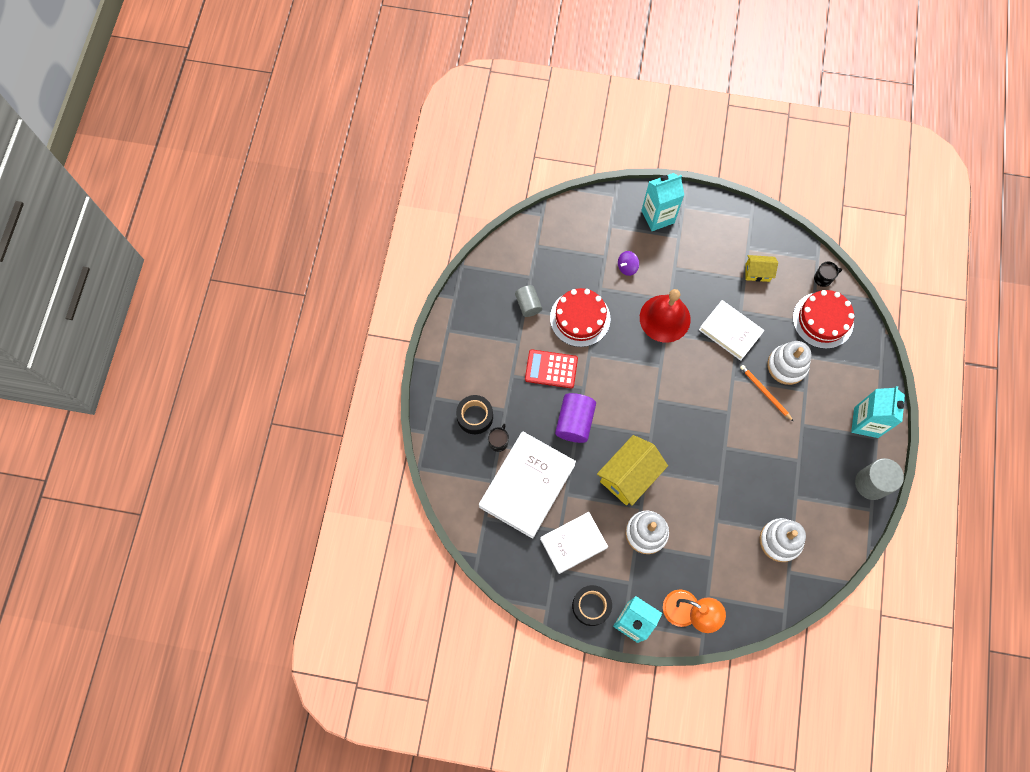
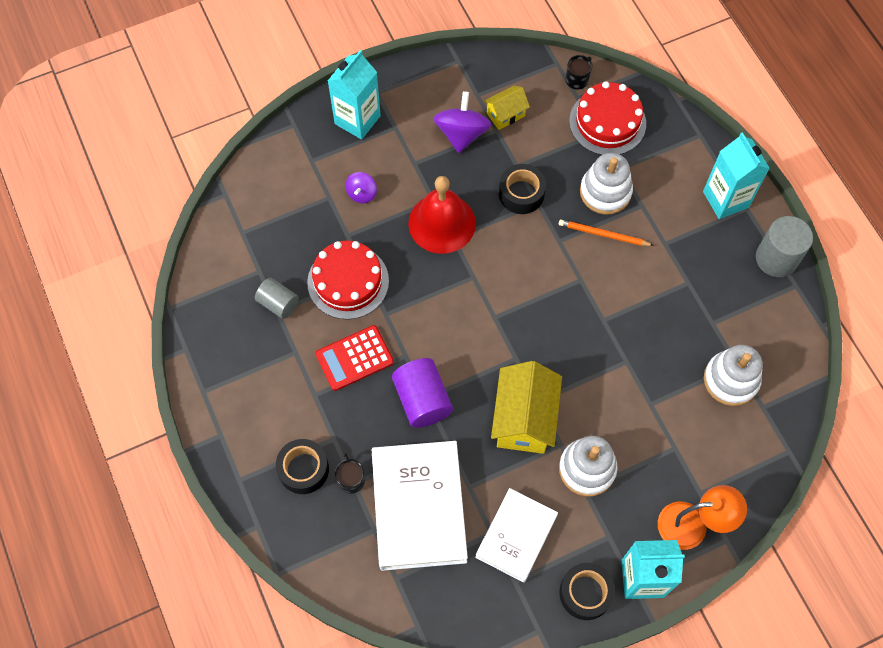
camera: 35 degrees left, 5 degrees down
(719, 267) = (462, 134): none -> purple spinning top
(730, 331) = (521, 193): white book -> black tape

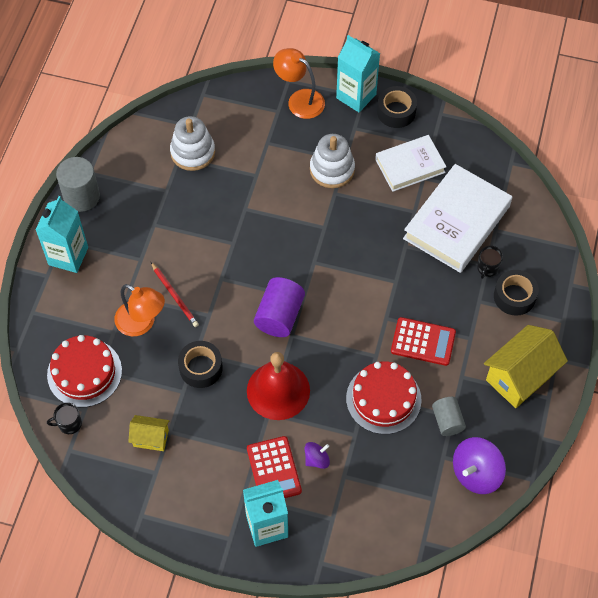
camera: 140 degrees left, 5 degrees down
(389, 161) = (274, 470): none -> red calculator
(422, 400) = (399, 282): purple cylinder -> purple cylinder (279, 316)
(462, 134) = (198, 449): purple spinning top -> purple spinning top (476, 473)
(524, 419) = (344, 223): yellow house -> yellow house (520, 376)
(603, 234) = (175, 296): orange pencil -> red pencil
(605, 192) = (142, 323): white stacking toy -> orange lamp

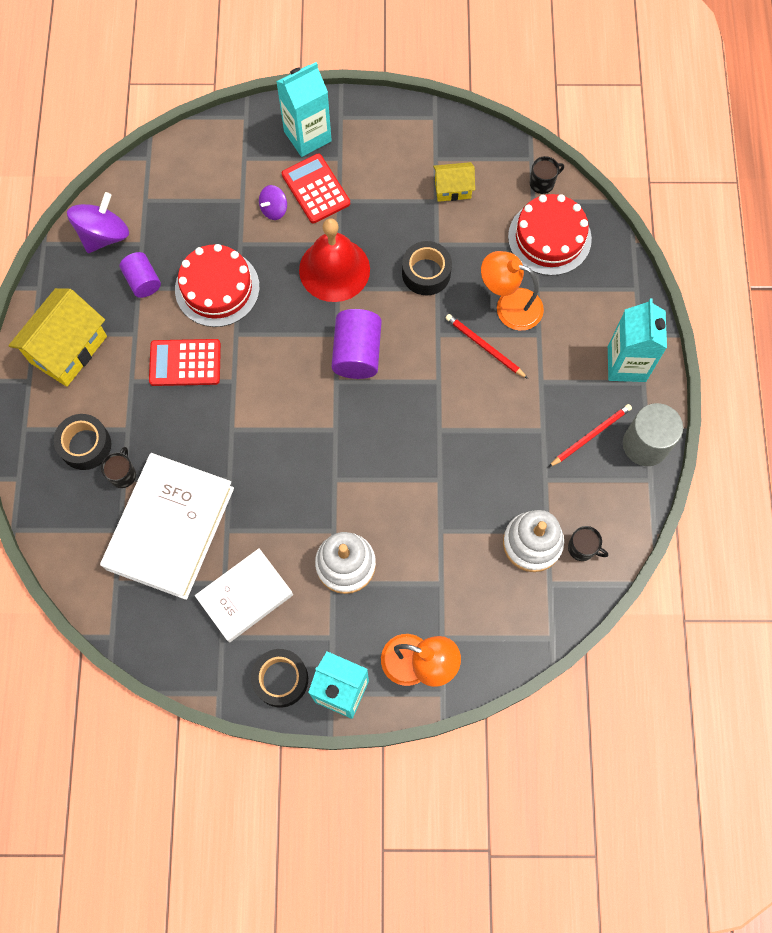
camera: 165 degrees right, 10 degrees up
(119, 212) = (591, 435): none -> red pencil
(158, 141) = (582, 548): none -> black mug
(447, 421) = (143, 281): grey cylinder -> purple cylinder

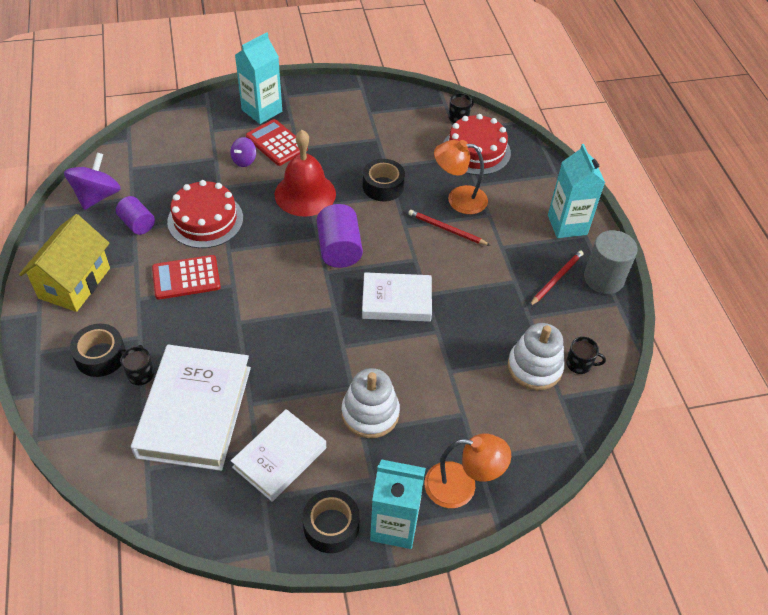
camera: 15 degrees left, 20 degrees down
(405, 433) = (396, 301): none -> white book
(452, 189) = (389, 130): yellow house -> none

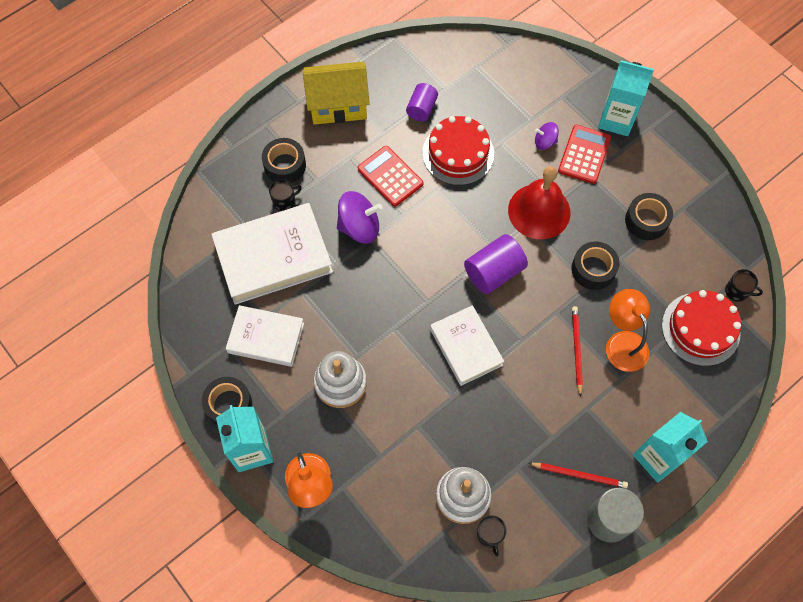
camera: 65 degrees right, 15 degrees up
(97, 196) = (431, 63): purple spinning top -> purple spinning top (359, 227)
(364, 136) = (646, 220): none -> black tape

